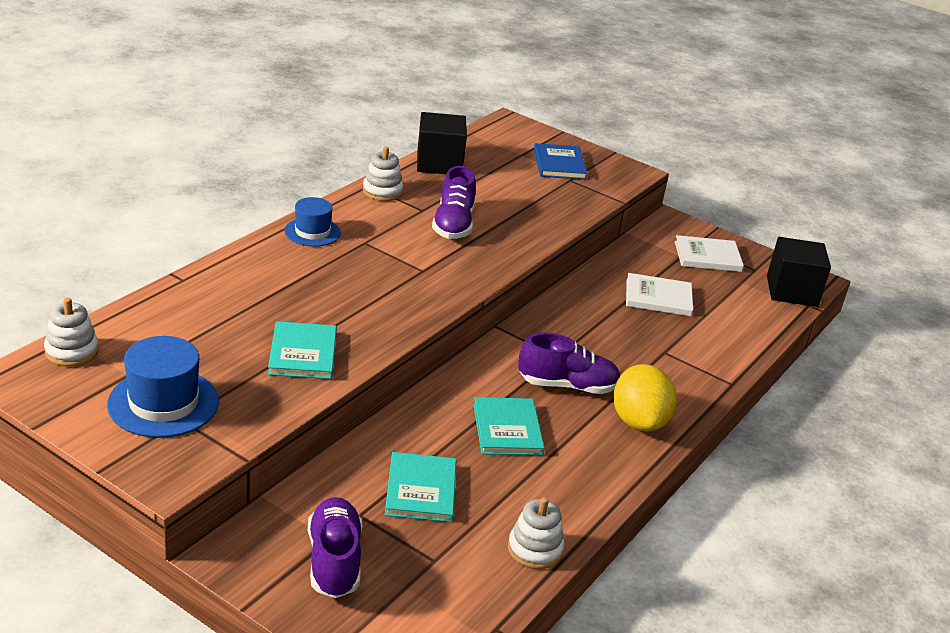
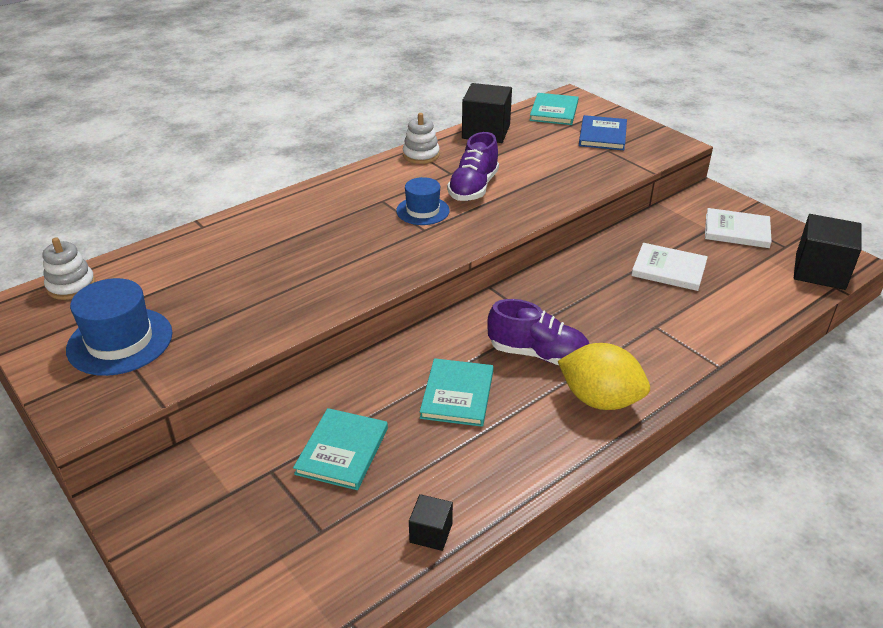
camera: 20 degrees right, 5 degrees up
(303, 353) = (271, 303): turquoise book -> turquoise book (554, 111)
(312, 232) = (339, 189): blue hat -> blue hat (423, 211)
(334, 561) = (222, 518): purple shoe -> none
(535, 549) = (431, 533): white stacking toy -> black cube
(639, 421) = (600, 399): yellow lemon -> yellow lemon turned 75 degrees counterclockwise

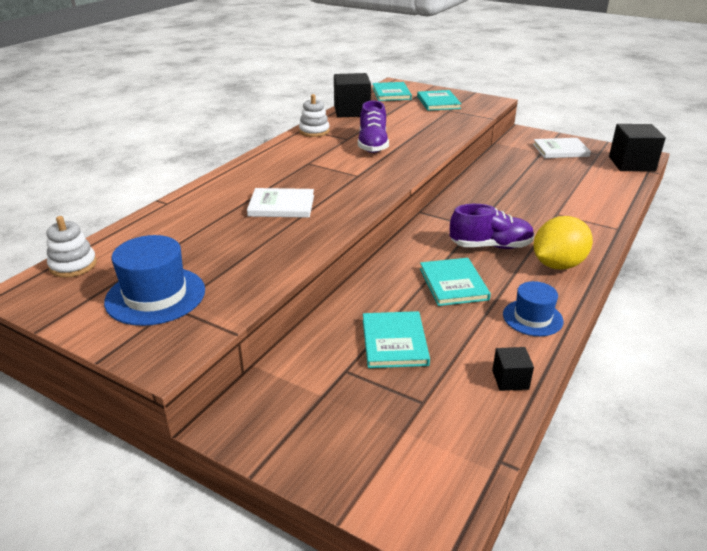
camera: 20 degrees left, 5 degrees down
(423, 211) = (346, 164): blue hat -> blue hat (532, 318)
(600, 399) = (558, 265): yellow lemon -> yellow lemon turned 45 degrees counterclockwise
(602, 135) = (438, 102): blue book -> turquoise book
(668, 269) = (536, 179): white book -> white book (281, 206)

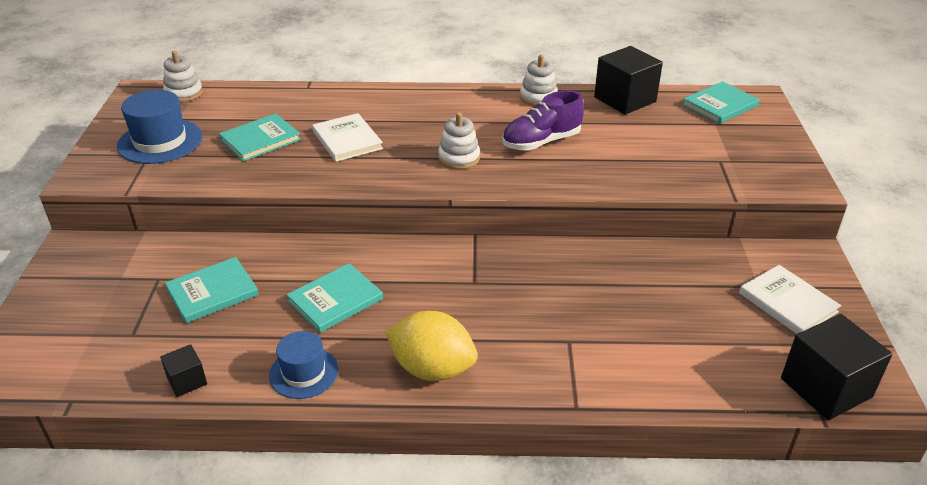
camera: 60 degrees right, 5 degrees up
(361, 173) = (459, 158): none -> white stacking toy
(438, 102) = (736, 145): turquoise book -> turquoise book (260, 140)
(490, 246) = (436, 306): purple shoe -> none

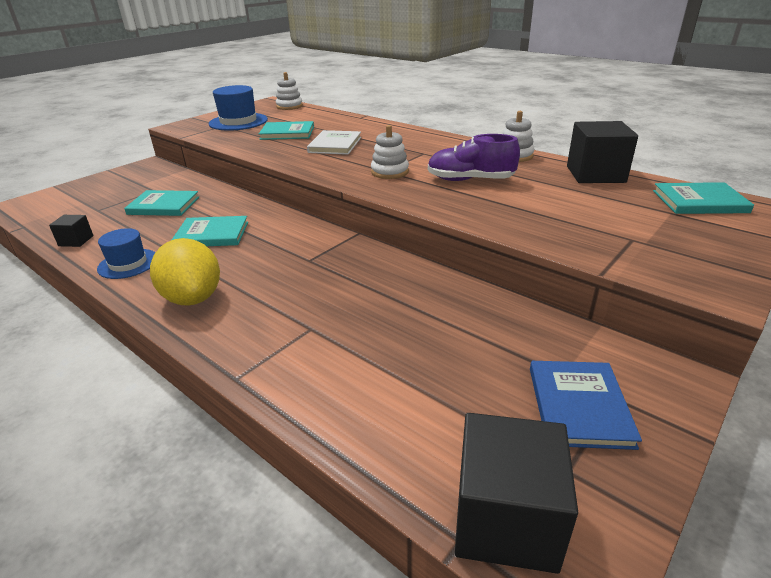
camera: 40 degrees right, 5 degrees down
(787, 302) = (578, 406): white book -> blue book

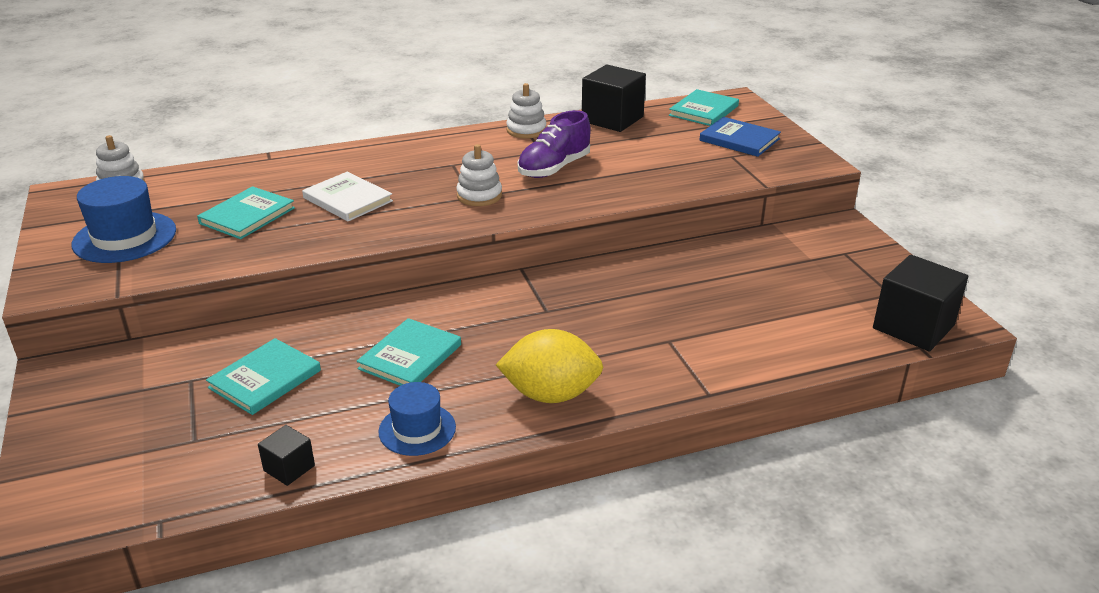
camera: 60 degrees left, 0 degrees up
(578, 406) = (844, 267): blue book -> blue book (739, 140)

